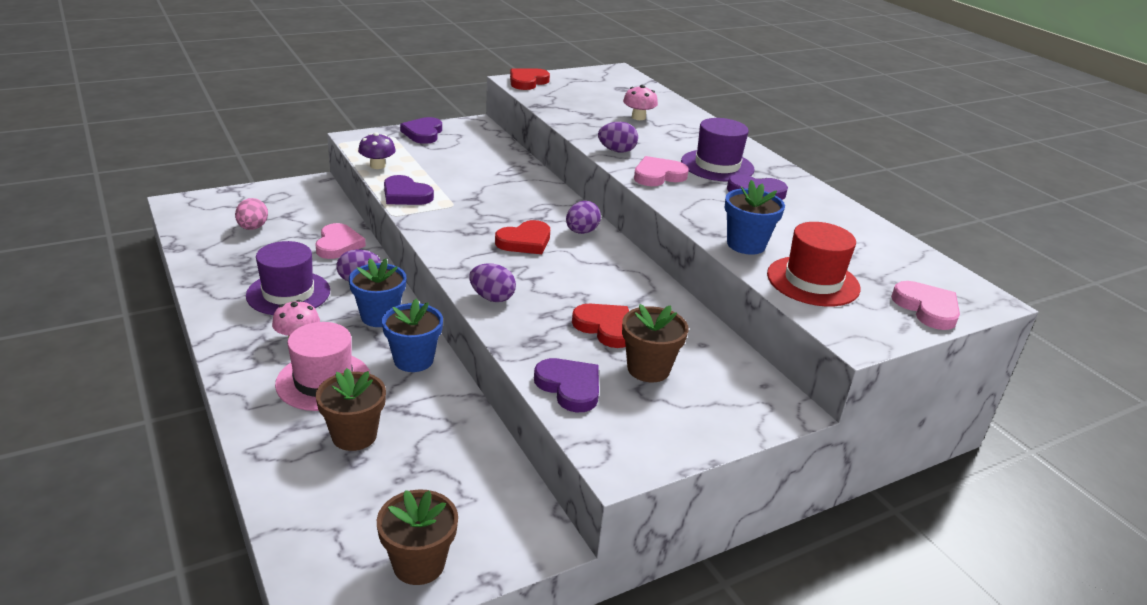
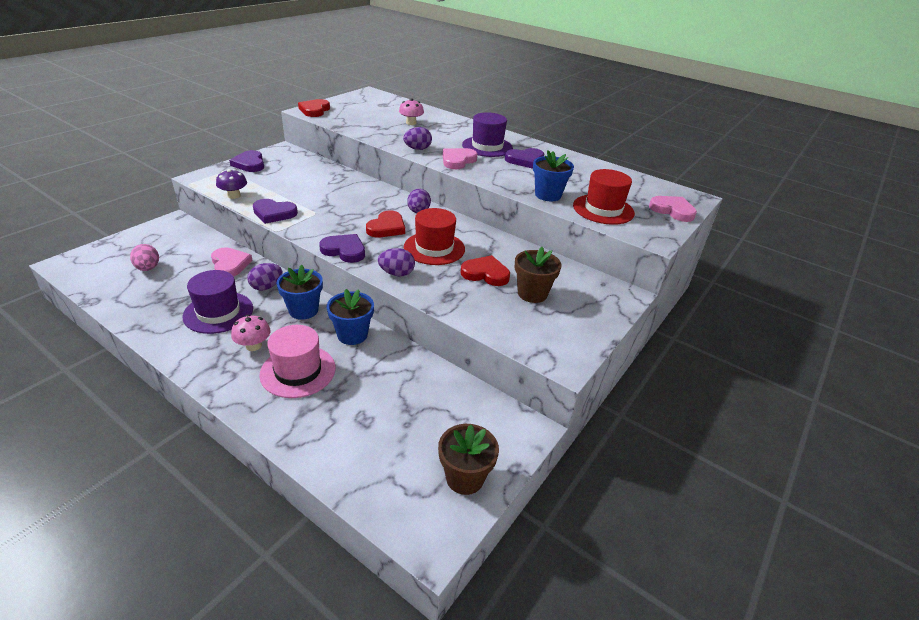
camera: 25 degrees left, 5 degrees up
(354, 435) = (351, 404): brown flower pot -> none
(564, 280) = (434, 248): none -> red hat
(569, 387) = (496, 321): purple heart -> purple heart (344, 250)

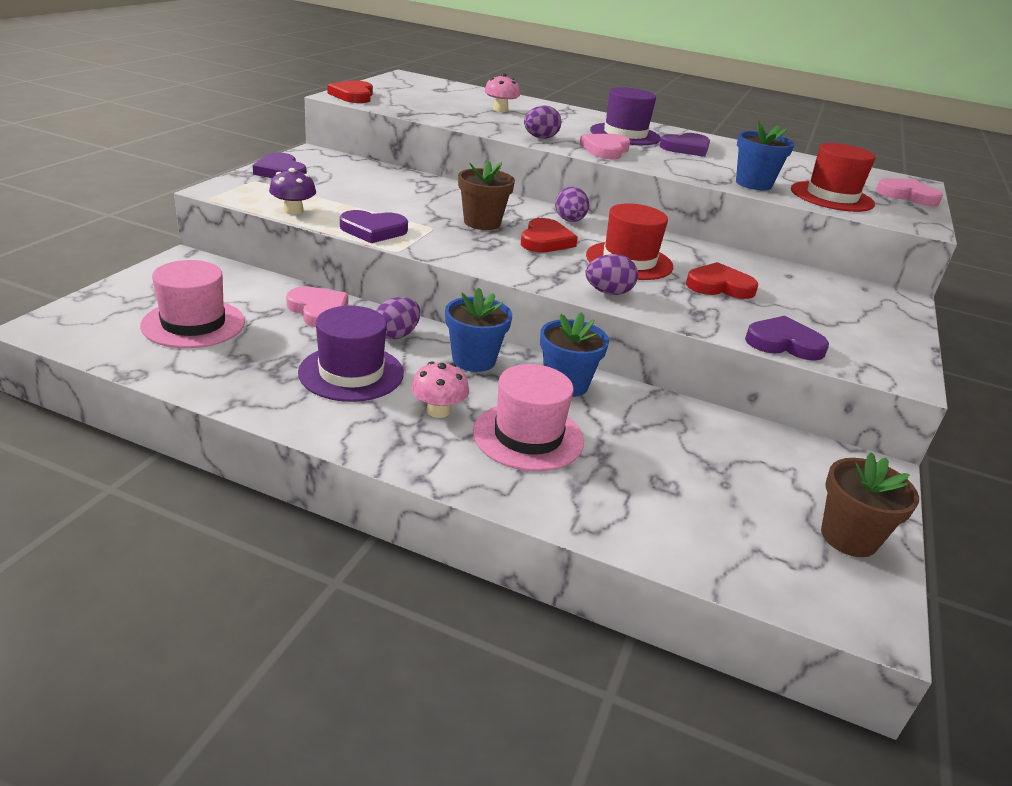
camera: 15 degrees left, 5 degrees down
(148, 268) = (193, 324): pink egg -> pink hat
(344, 250) = (514, 270): purple heart -> purple heart (784, 343)
(532, 293) = (795, 304): brown flower pot -> brown flower pot (482, 223)

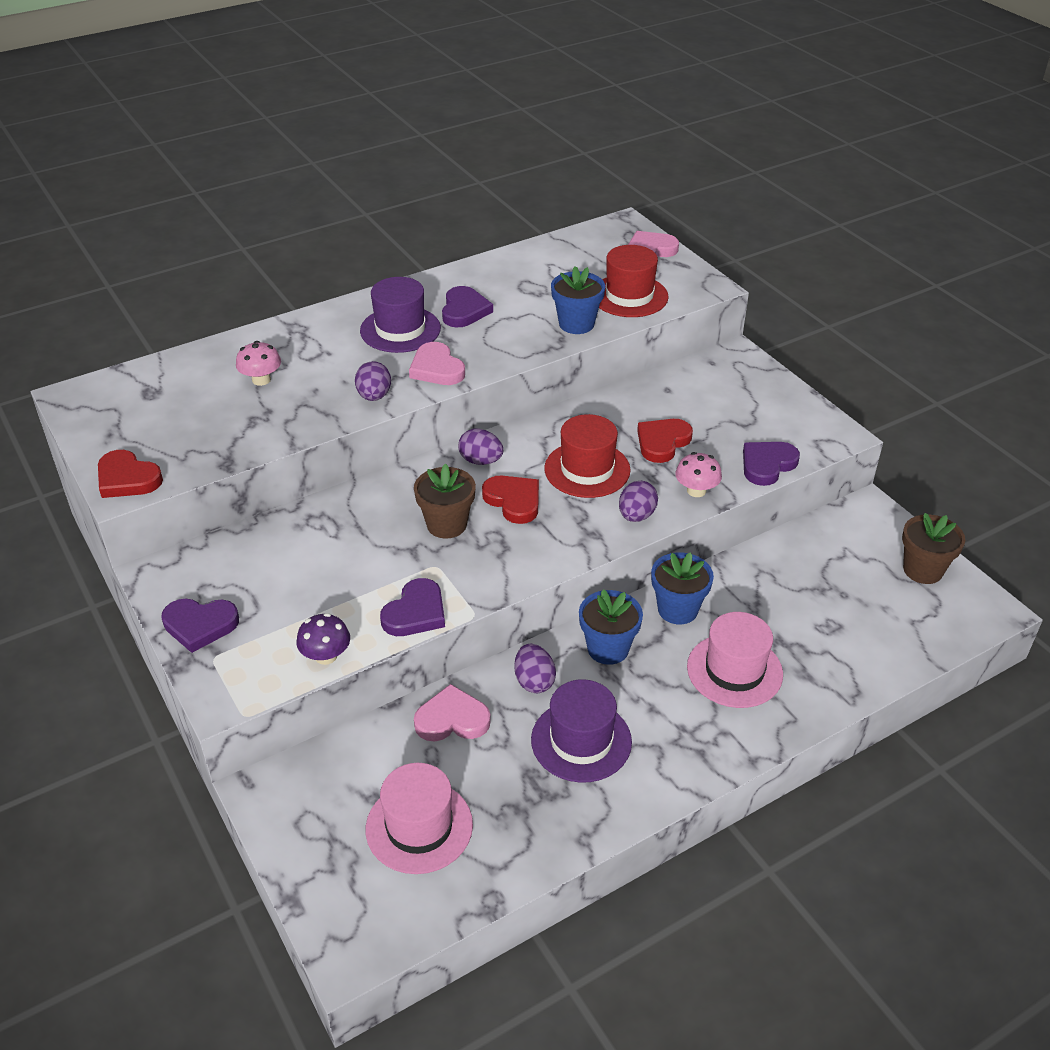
camera: 50 degrees left, 10 degrees up
(438, 410) = (671, 708): pink mushroom -> pink mushroom (696, 490)

